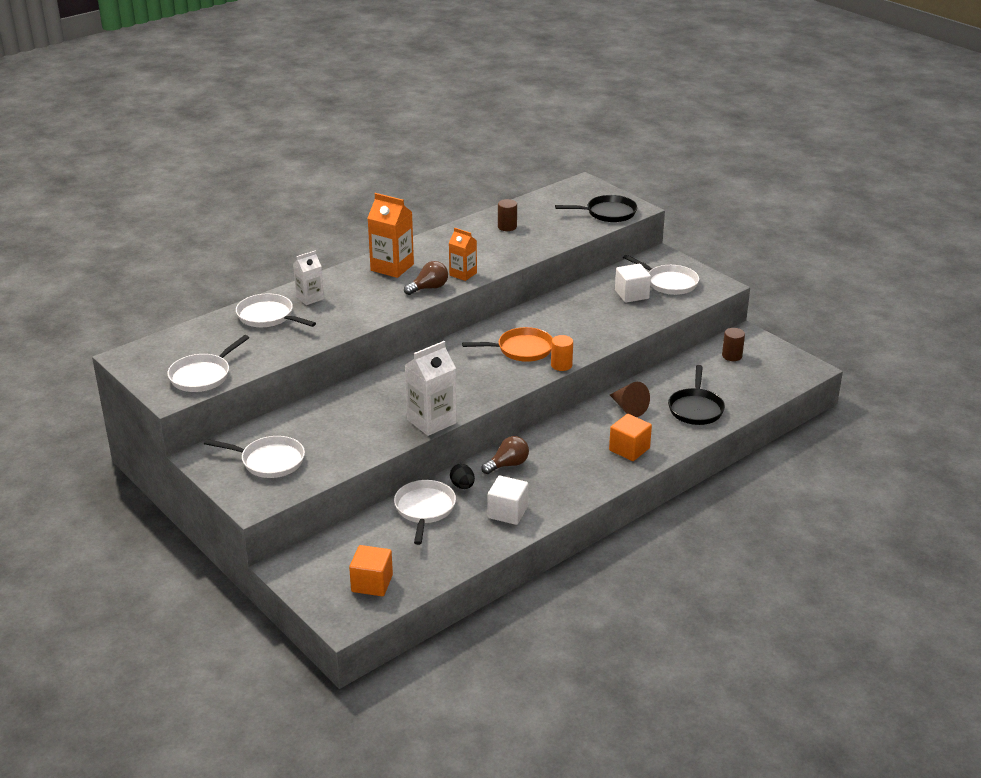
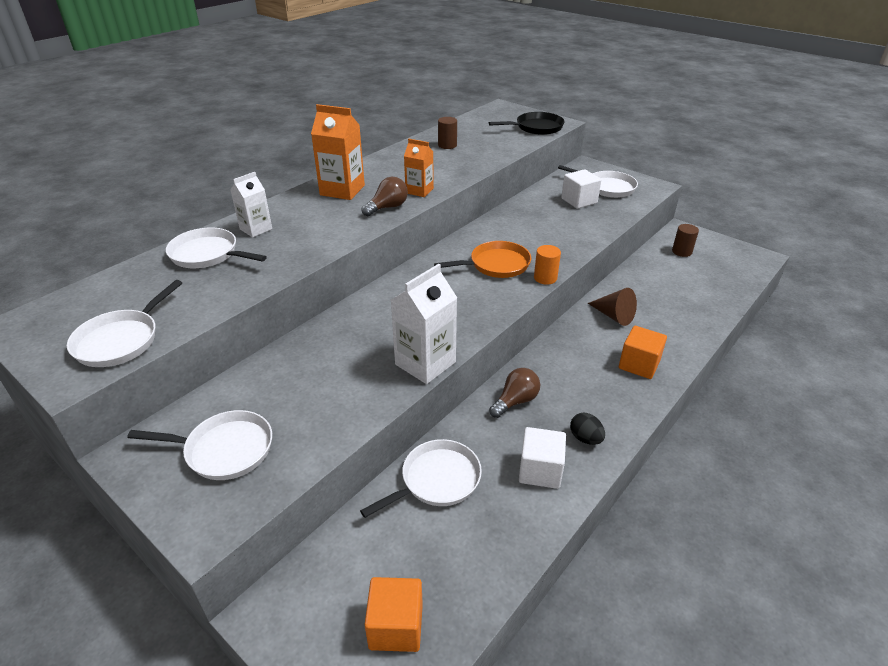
camera: 10 degrees left, 5 degrees up
(424, 509) = (436, 480): white pan -> white pan turned 60 degrees clockwise
(462, 486) = (473, 438): black egg -> black egg (585, 438)
(695, 408) = (680, 309): black pan -> none

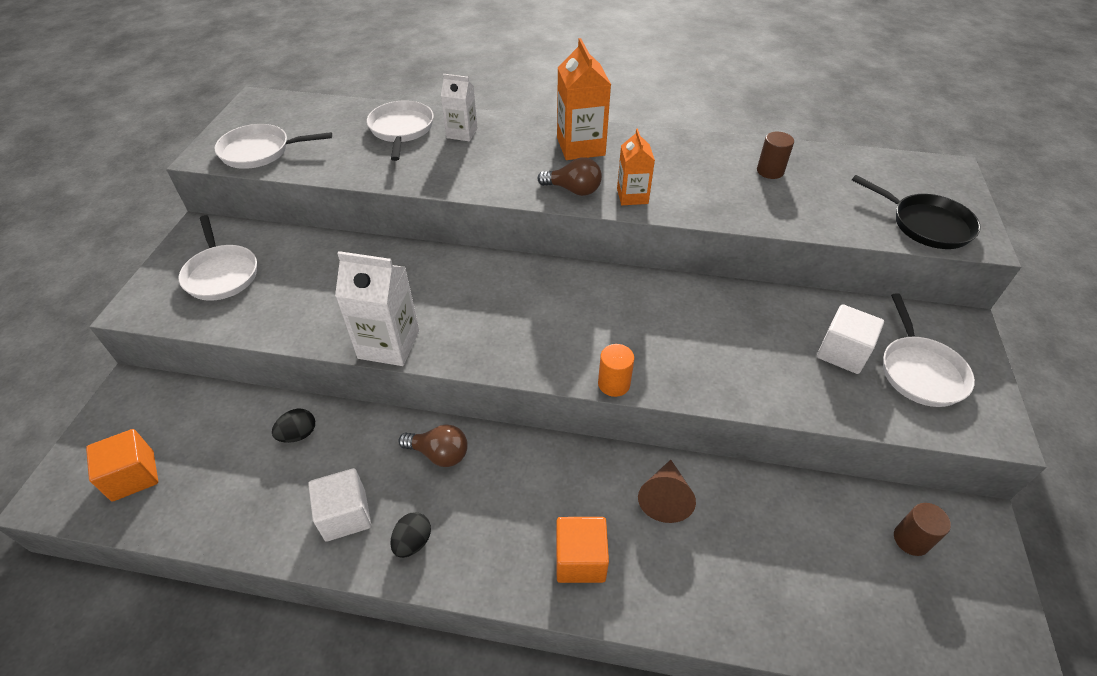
camera: 60 degrees right, 10 degrees up
(436, 480) = (298, 434): white pan -> black egg
(496, 265) = (605, 329): orange pan -> none

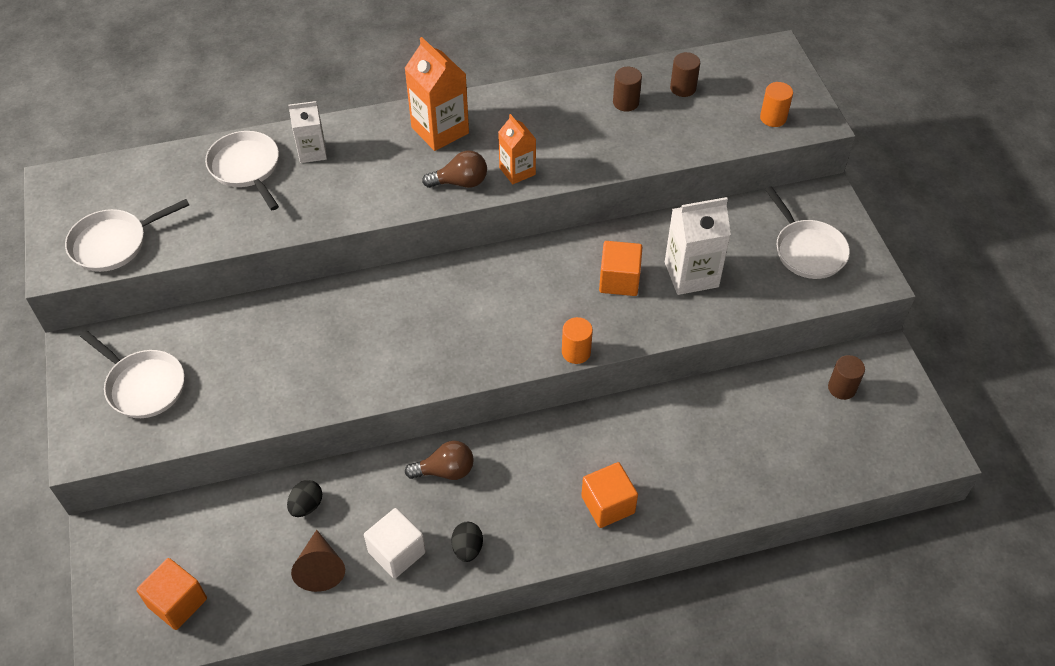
camera: 25 degrees left, 5 degrees up
(389, 344) = (361, 391): white carton -> white carton (691, 274)
(665, 498) = (650, 431): brown cone -> brown cone (320, 568)
(694, 332) = (619, 280): none -> orange cube
(835, 175) = (683, 88): none -> brown cylinder
(842, 352) = (744, 255): white cube -> none
(926, 224) = (773, 118): black pan -> orange cylinder

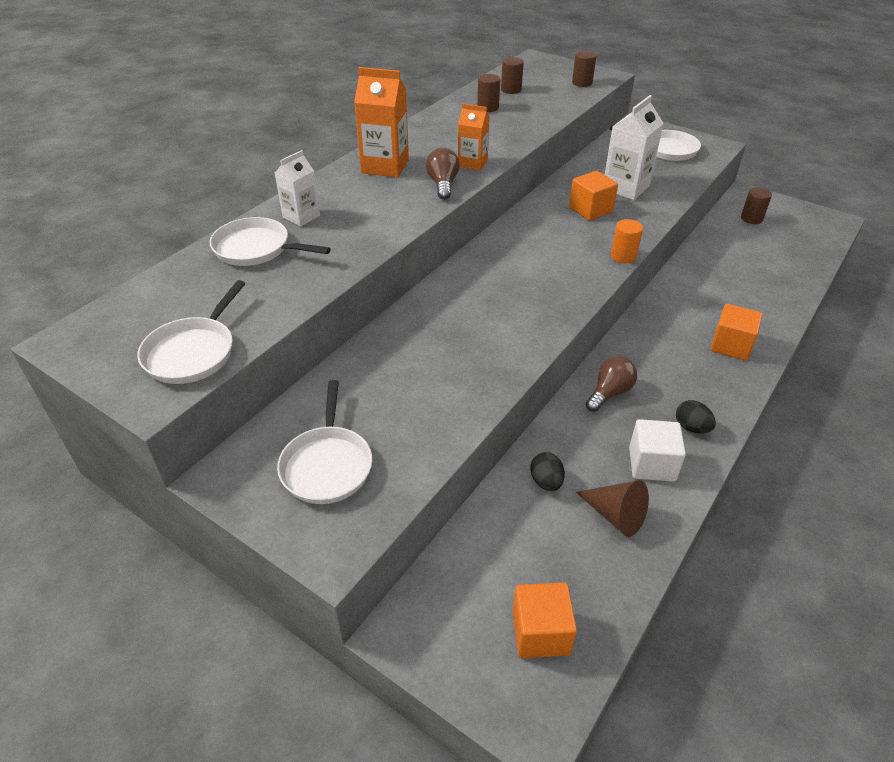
camera: 40 degrees left, 10 degrees down
(143, 385) = (327, 465): white pan -> white pan turned 90 degrees clockwise
(460, 182) = (443, 184): brown light bulb -> brown light bulb turned 45 degrees counterclockwise
(773, 118) = (582, 83): orange cylinder -> brown cylinder

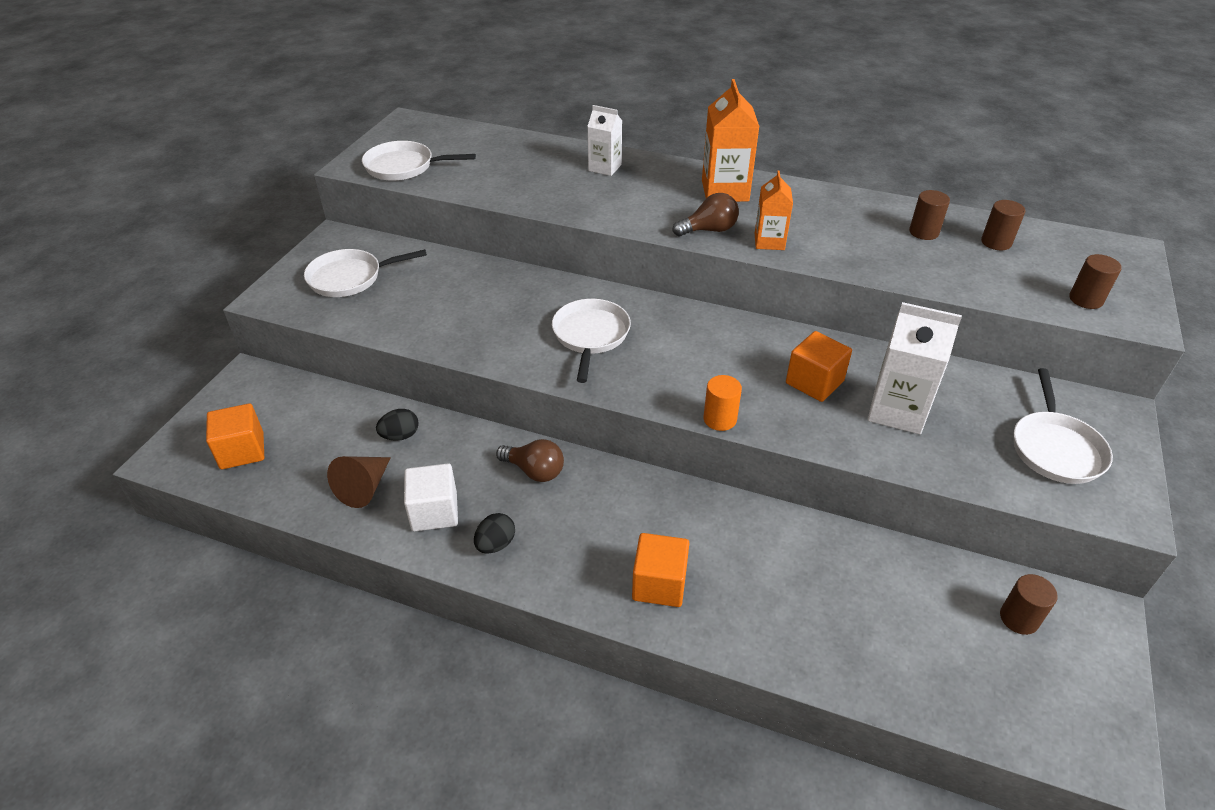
camera: 75 degrees right, 0 degrees up
(256, 249) = (544, 159): white pan -> white pan (590, 336)

